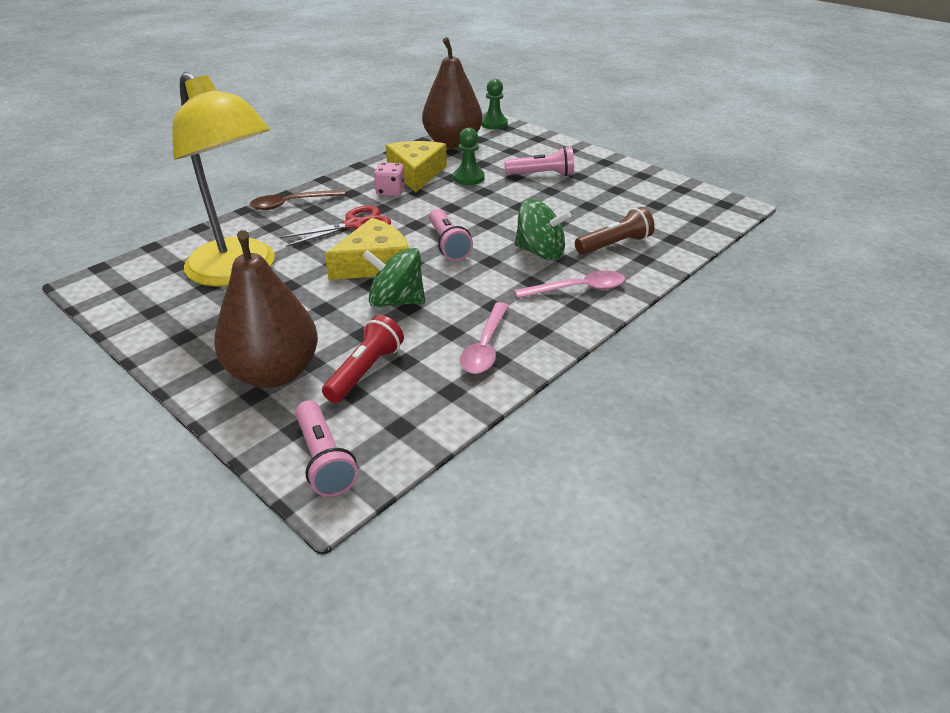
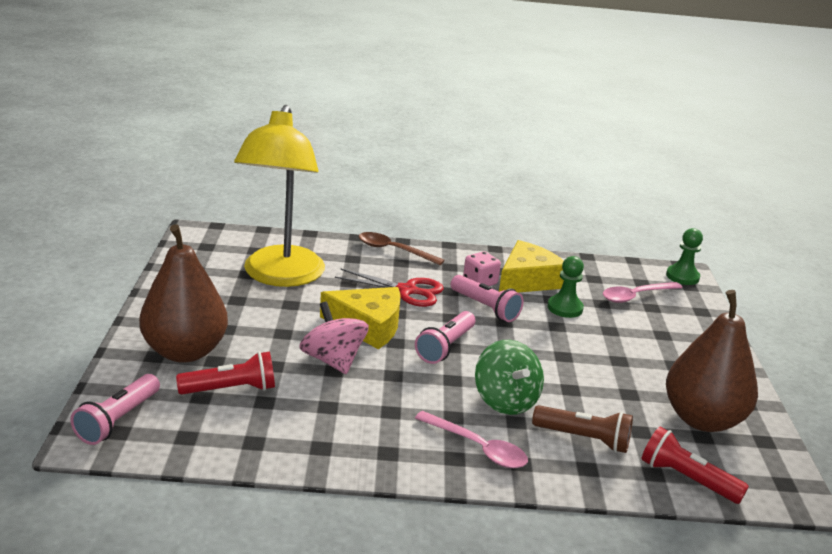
camera: 45 degrees right, 10 degrees down
(396, 301) = (333, 360): green spinning top -> pink spinning top
(452, 143) = (608, 272): brown pear -> brown pear (702, 419)
(485, 347) = (328, 433): pink spoon -> pink spoon (635, 296)
(541, 175) = (638, 343): pink flashlight -> pink flashlight (485, 308)
(689, 231) = (686, 479): none -> red flashlight

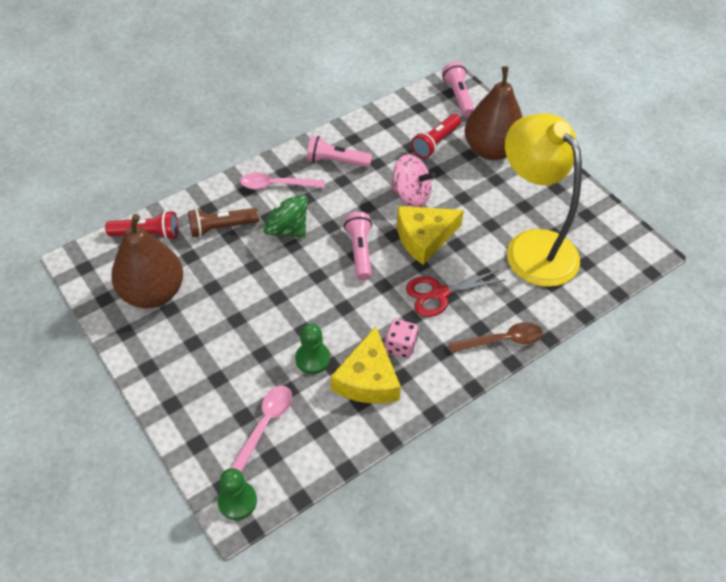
camera: 145 degrees right, 25 degrees up
(485, 308) = (369, 314): pink flashlight -> pink flashlight (336, 161)

